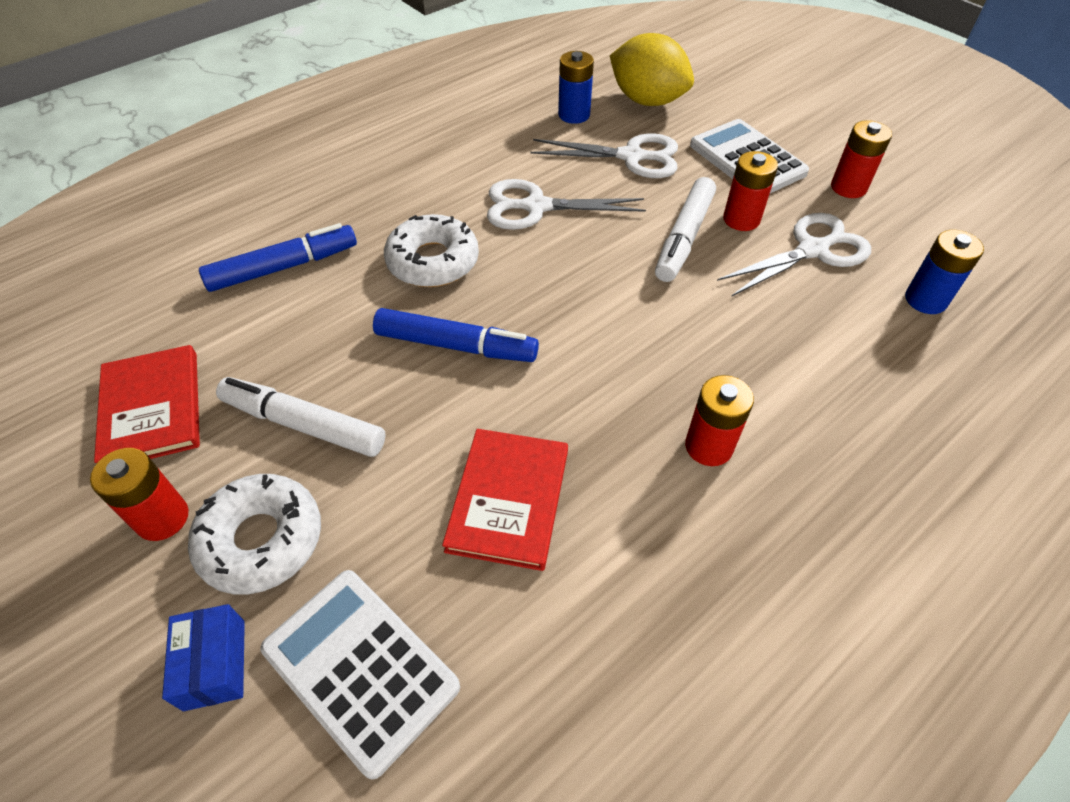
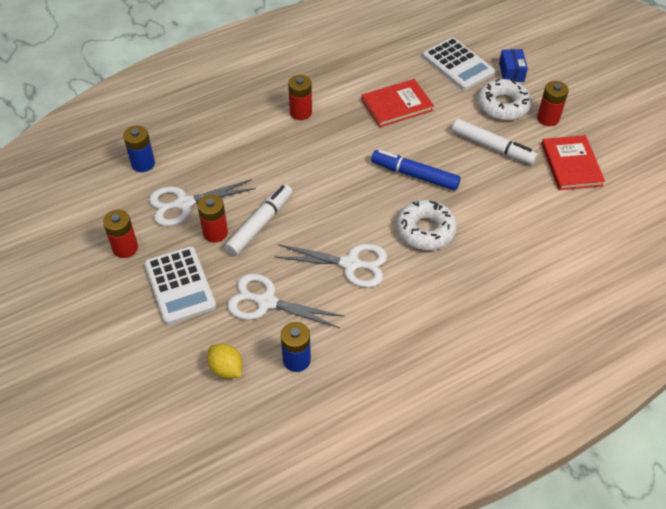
camera: 170 degrees left, 0 degrees up
(283, 267) = (521, 240): blue marker -> none
(508, 500) = (397, 105): red book -> red book turned 45 degrees clockwise
(647, 100) = (226, 369): yellow lemon -> yellow lemon, size x0.56

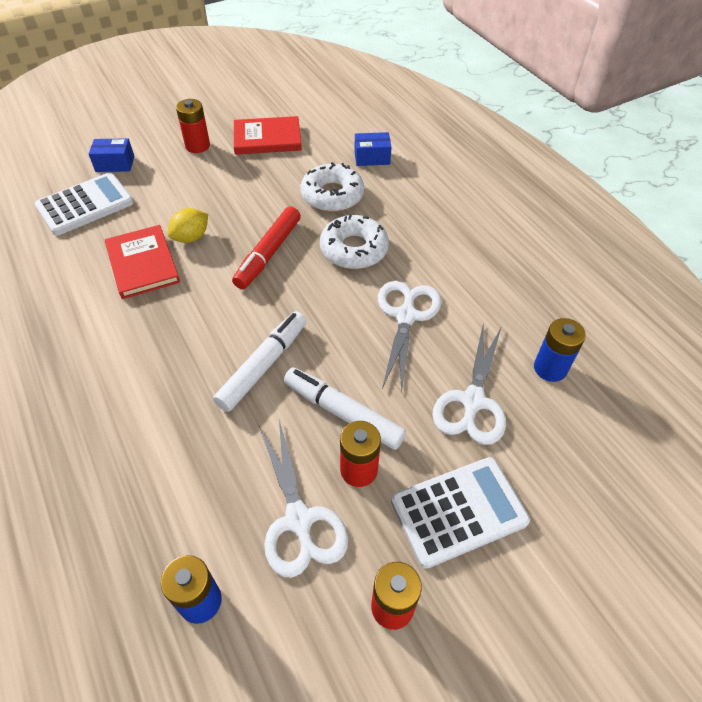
camera: 90 degrees left, 0 degrees up
(226, 369) = (580, 442): yellow lemon -> yellow lemon (191, 237)
(300, 112) = (129, 368): red battery -> none
(414, 175) = (268, 254): blue marker -> red marker
(492, 147) = (233, 189): white marker -> white marker (263, 365)
(502, 105) = (168, 175): white donut -> white donut (332, 195)
(559, 245) = (372, 158): none -> blue box

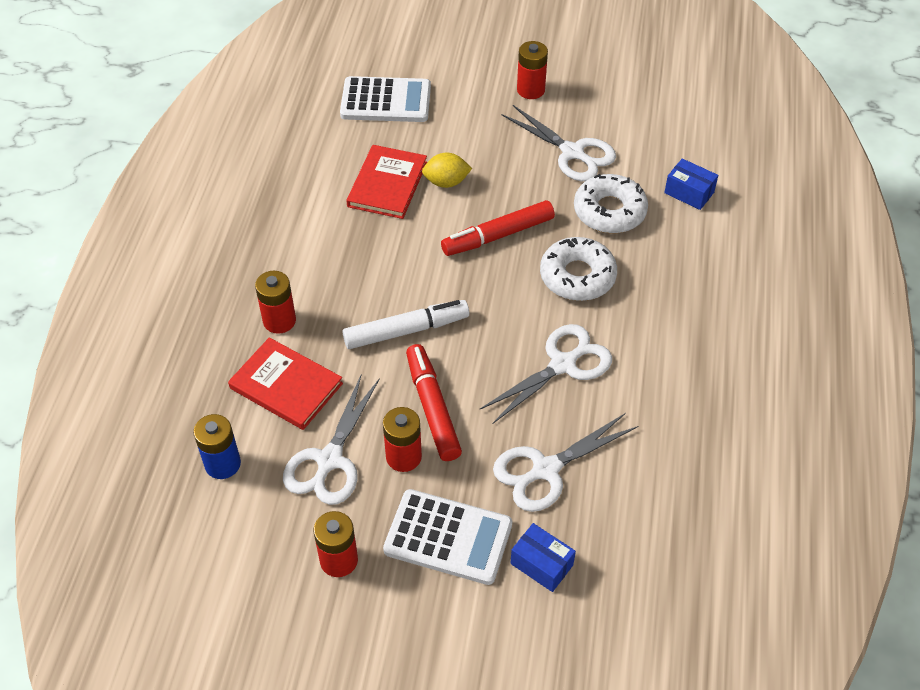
camera: 40 degrees right, 0 degrees up
(115, 164) = (442, 71): blue box -> blue box (541, 564)
(141, 428) = (279, 321): none -> red battery
(267, 138) = (604, 116): red book -> red book (286, 386)
(268, 171) = (572, 153): none -> white scissors
(343, 413) = (432, 408): white marker -> red marker
(550, 368) = (644, 490): blue battery -> none

